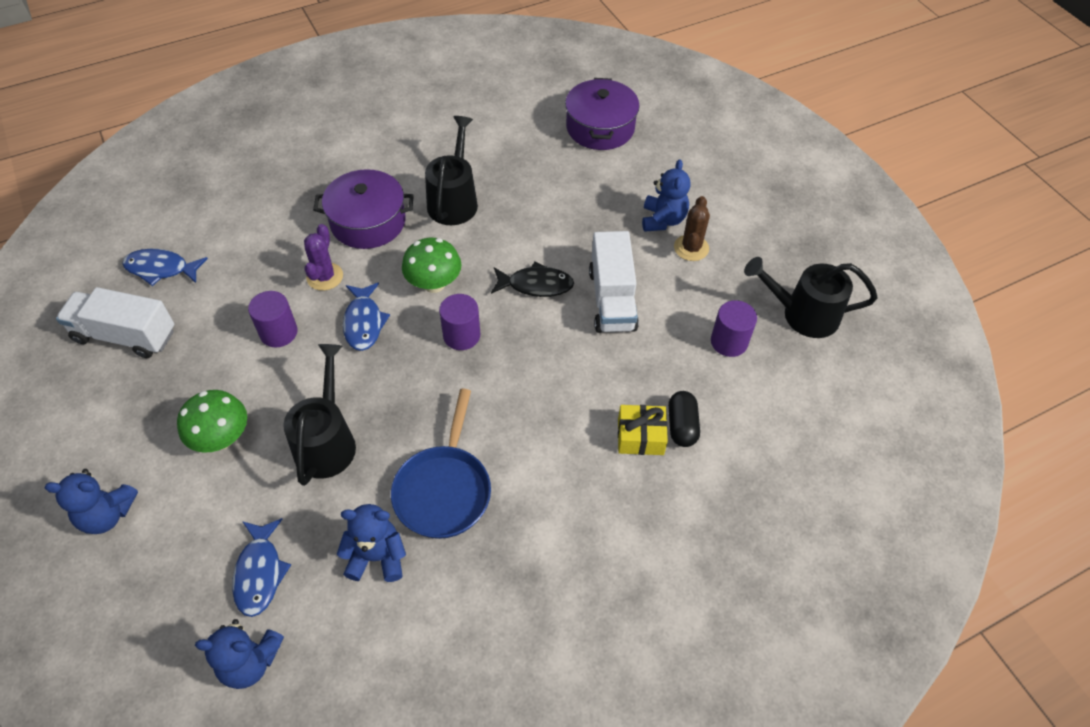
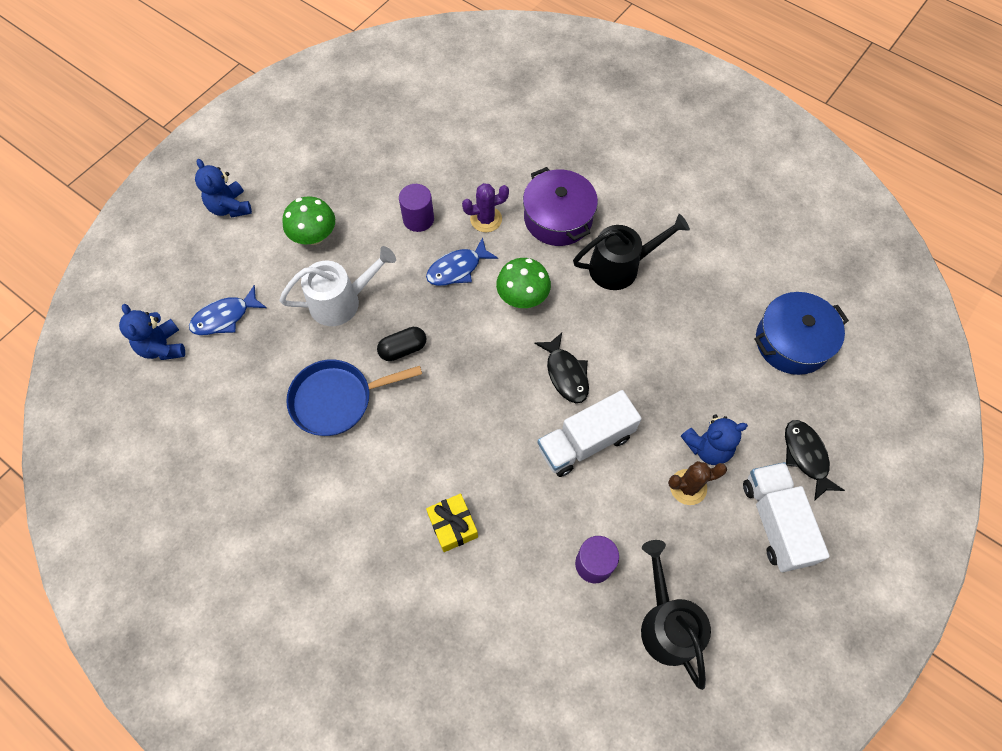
camera: 65 degrees right, 10 degrees up
(125, 335) = (367, 131): white truck -> white truck (775, 522)
(161, 269) = (434, 116): blue fish -> none
(327, 441) = (342, 301): black watering can -> white watering can
(377, 557) = (265, 383): blue teddy bear -> none
(461, 335) = (482, 342): purple cylinder -> none
(600, 127) = (792, 342): purple pot -> blue pot
(682, 426) = (480, 556): black capsule -> black capsule (403, 349)
(703, 165) = (806, 456): none -> black fish

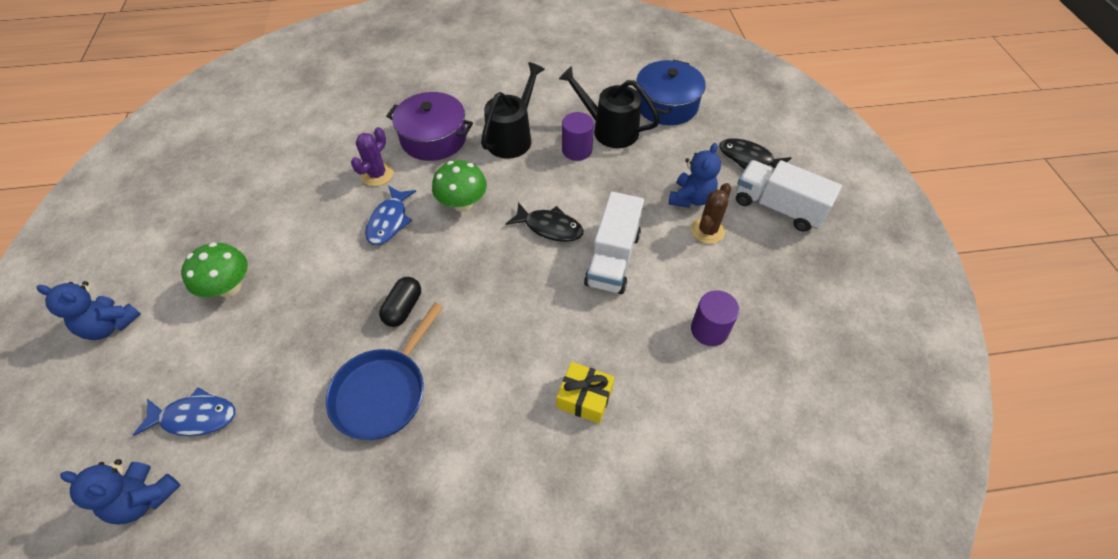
camera: 45 degrees left, 10 degrees down
(224, 317) = (195, 417): blue fish -> blue fish turned 105 degrees counterclockwise
(342, 301) = (309, 315): white watering can -> none
(418, 219) = (318, 211): purple cylinder -> purple cylinder (577, 150)
(666, 623) = (795, 323): black watering can -> black watering can (609, 129)

